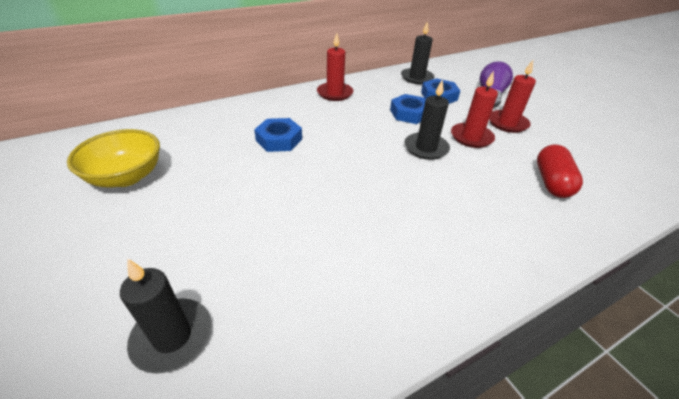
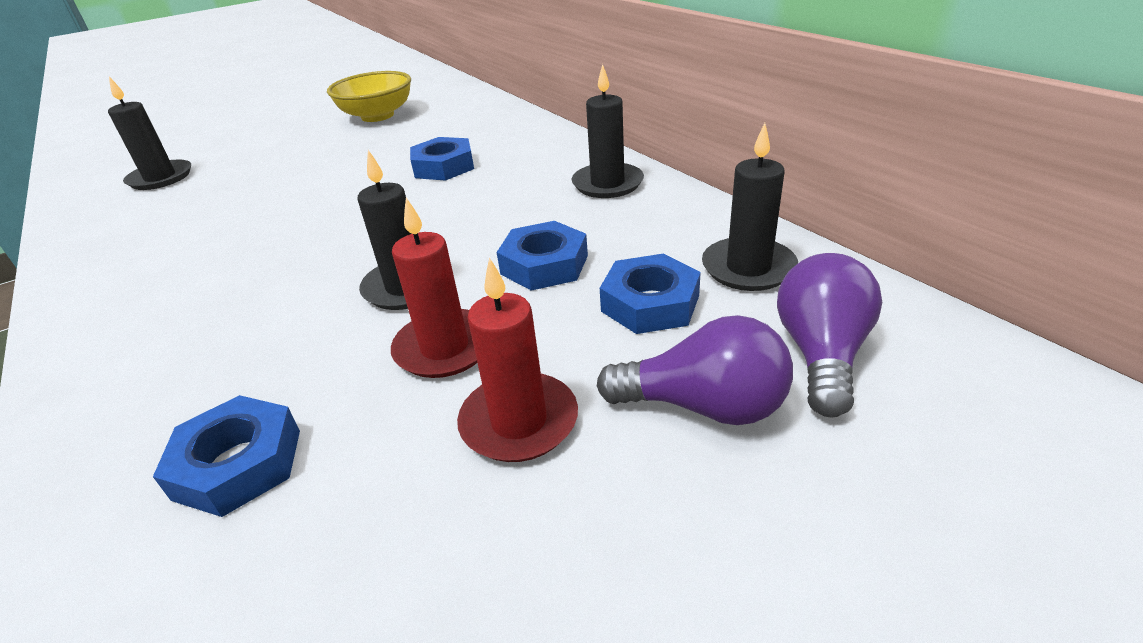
camera: 90 degrees right, 5 degrees down
(335, 93) = (607, 184): red candle -> black candle
(464, 77) = (821, 354): none -> purple light bulb
(551, 182) = (238, 464): red capsule -> blue nut

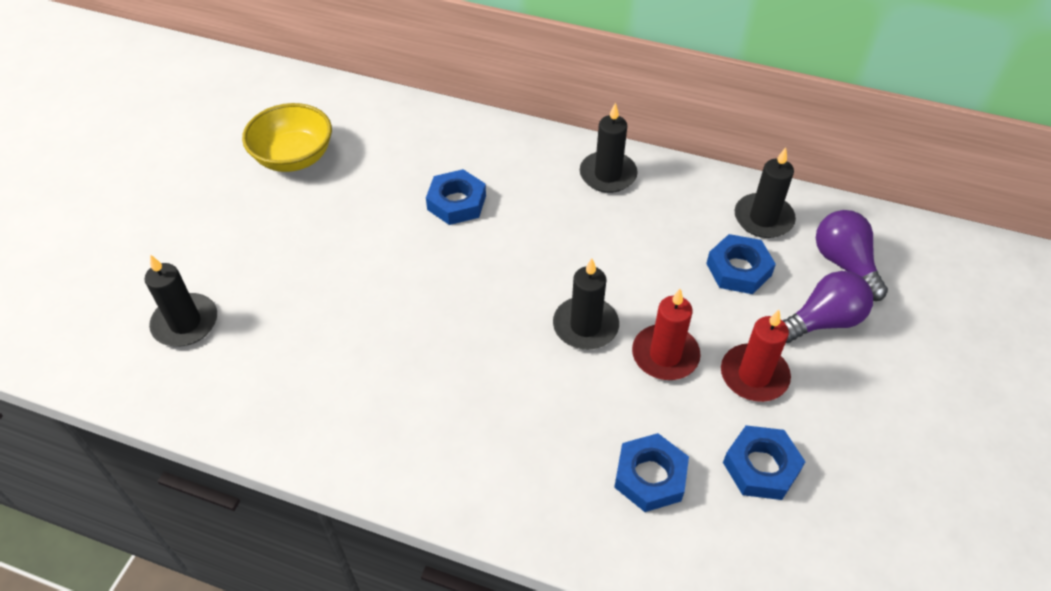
camera: 40 degrees left, 15 degrees up
(544, 265) = (649, 268): blue nut -> blue nut (761, 467)

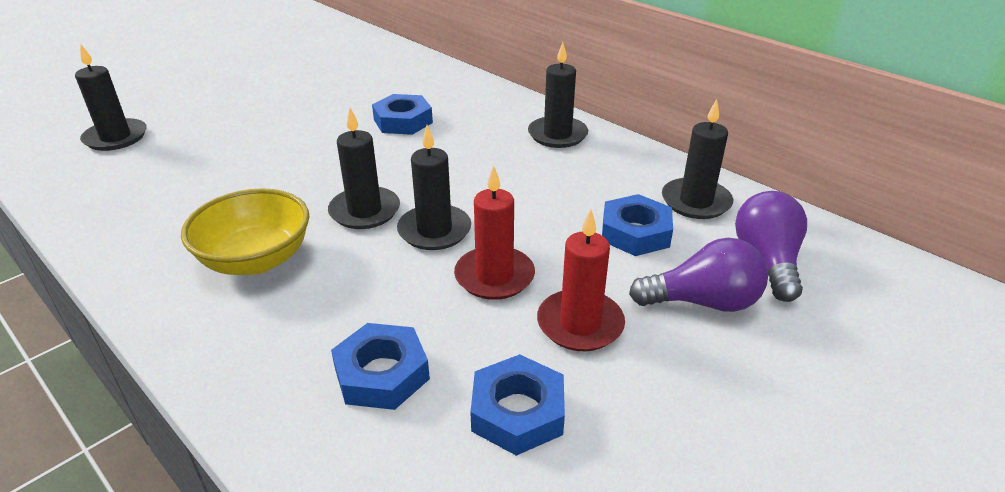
camera: 25 degrees right, 15 degrees down
(294, 157) = (305, 69): yellow bowl -> yellow bowl (256, 260)
(511, 326) = (365, 211): none -> black candle

